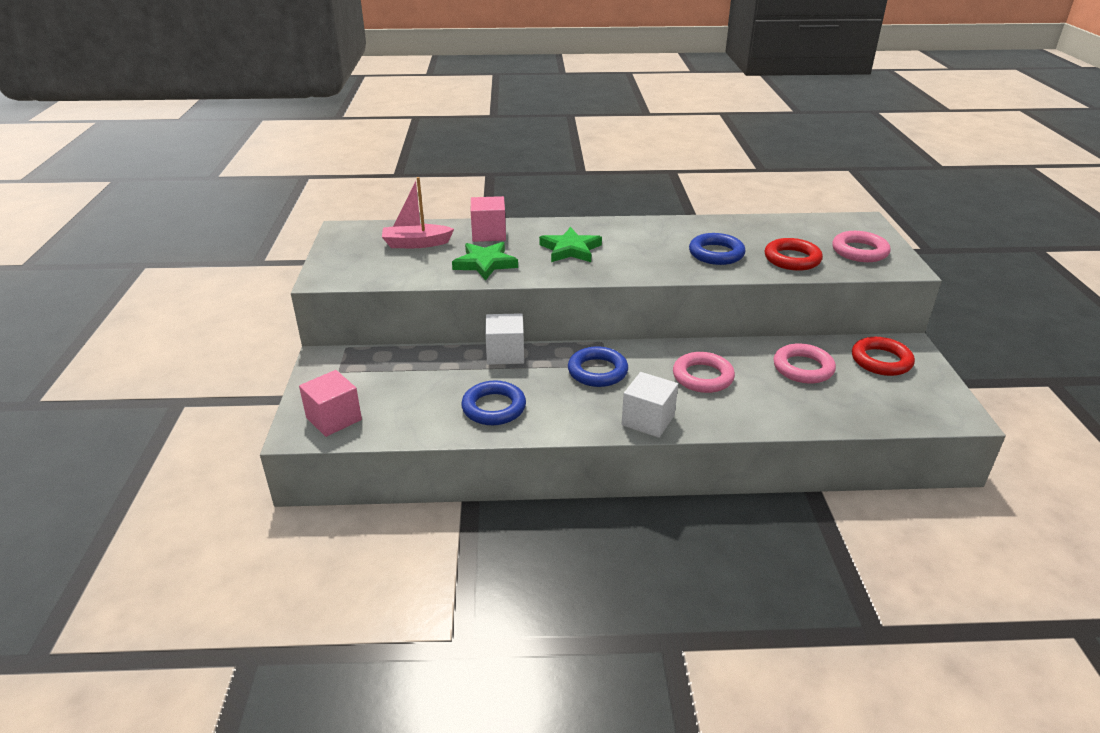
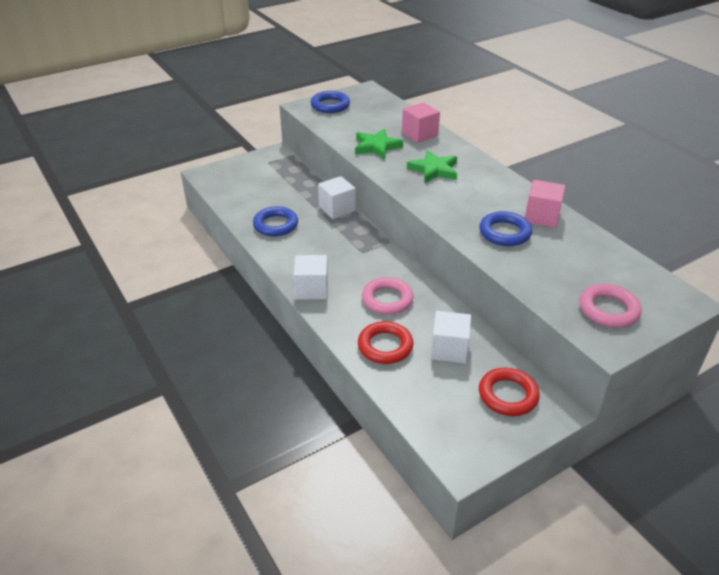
camera: 60 degrees right, 5 degrees up
(334, 419) = (223, 178): pink cube -> pink cube (541, 216)
(416, 244) = (376, 116): pink boat -> none
(597, 371) = (351, 251): blue ring -> blue ring (330, 105)
(792, 259) = (542, 273): red ring -> red ring (385, 346)
(803, 368) = (449, 349): pink ring -> white cube

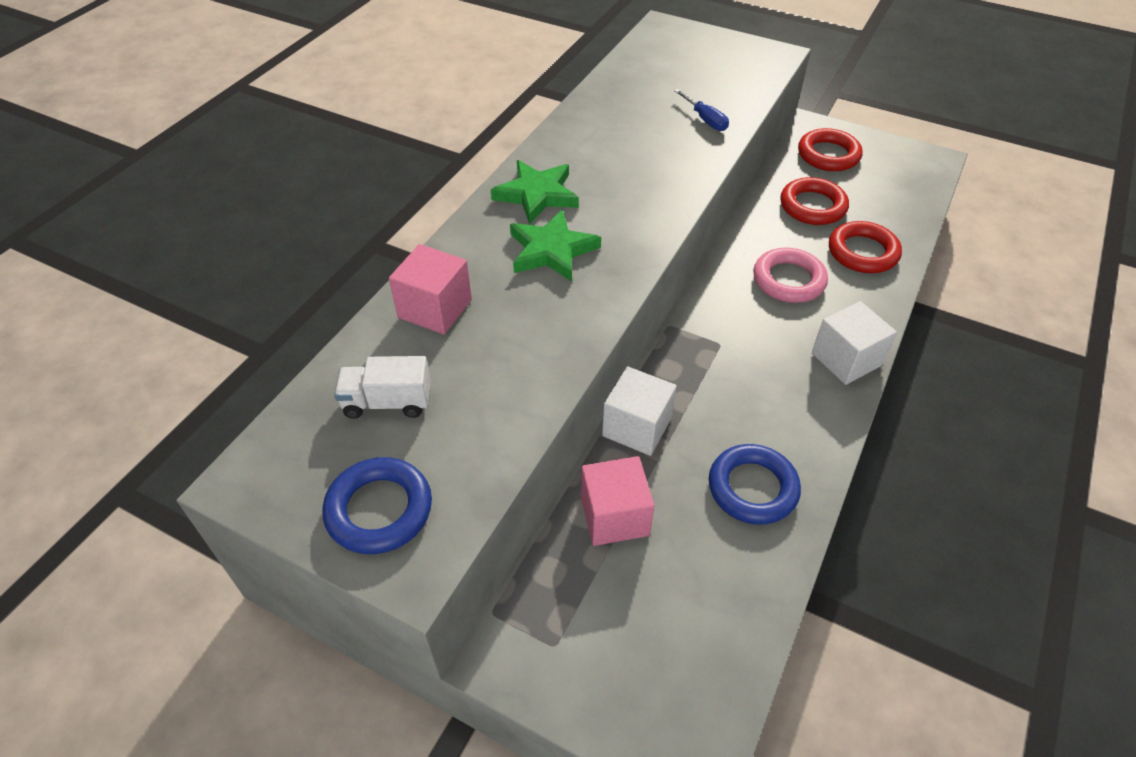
camera: 120 degrees left, 10 degrees up
(376, 115) = (387, 402): none -> white truck
(376, 147) = (524, 347): green star -> green star (537, 195)
(449, 349) = (812, 206): white cube -> red ring
(504, 233) = (658, 146): blue ring -> none
(524, 263) = (705, 119): none -> blue screwdriver
(541, 216) = (593, 128): pink cube -> pink cube (614, 516)
(608, 310) = (725, 60): pink ring -> none

